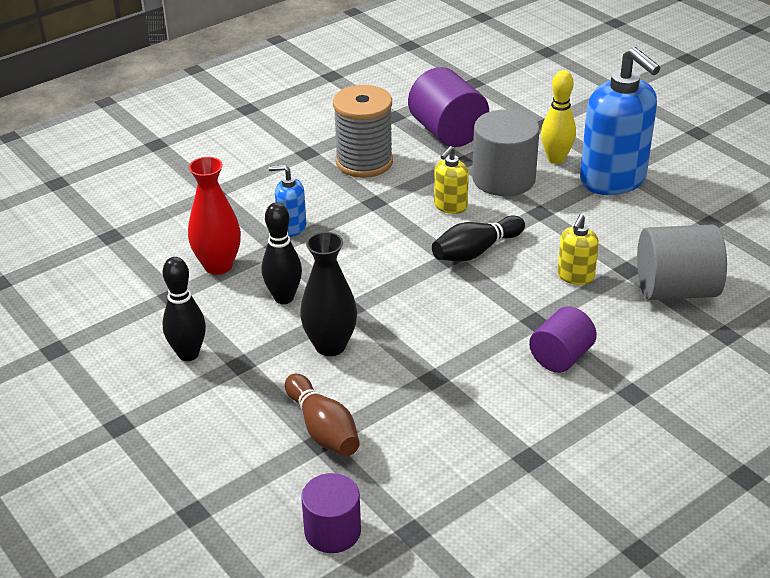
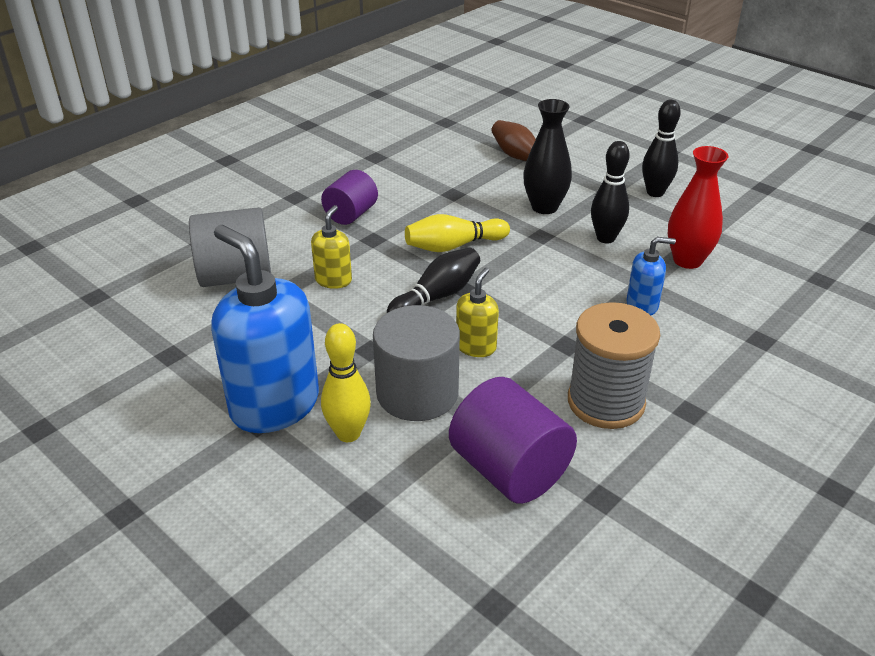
camera: 170 degrees right, 0 degrees up
(332, 531) = (494, 119): purple cylinder -> none
(448, 303) = (453, 246): none -> yellow bowling pin

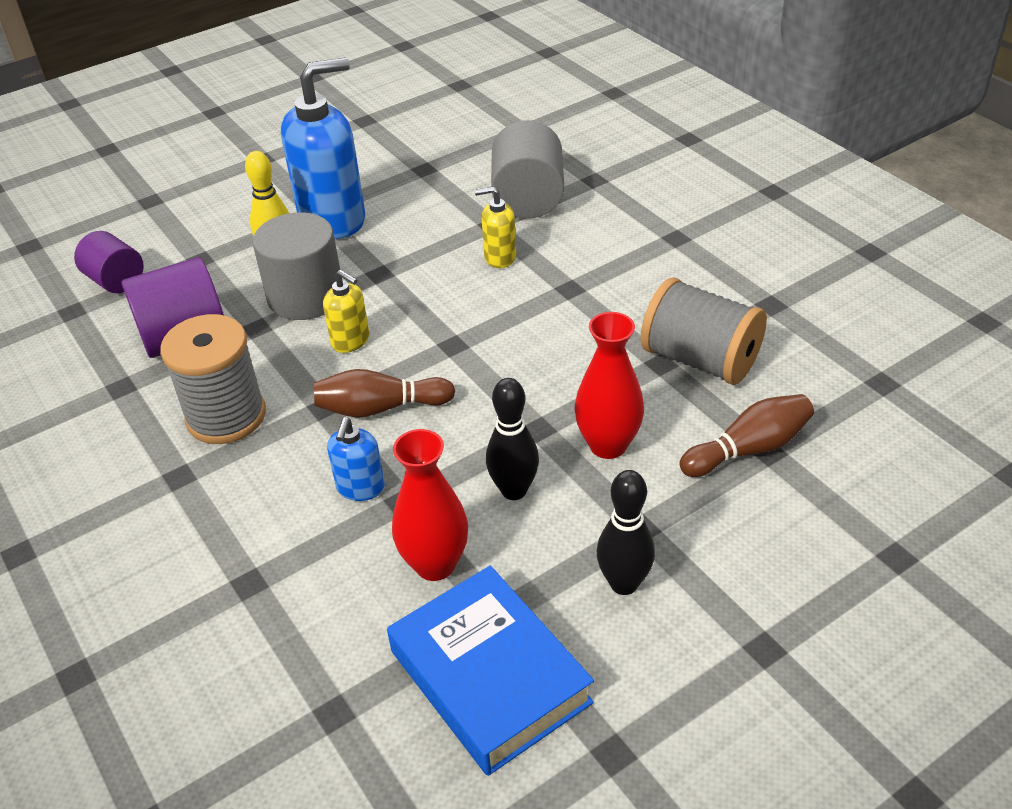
camera: 105 degrees right, 5 degrees up
(333, 280) = (499, 257): yellow soap dispenser -> yellow soap dispenser turned 150 degrees clockwise
(351, 214) = (627, 275): purple cylinder -> purple cylinder (116, 281)
(437, 296) = (444, 324): black bowling pin -> none
(444, 179) = (700, 360): none -> grey spool
(453, 246) = (537, 348): yellow bowling pin -> none
(544, 207) = (608, 445): black vase -> red vase
(554, 312) = (380, 408): none -> brown bowling pin
(751, 228) = (490, 676): none -> blue book

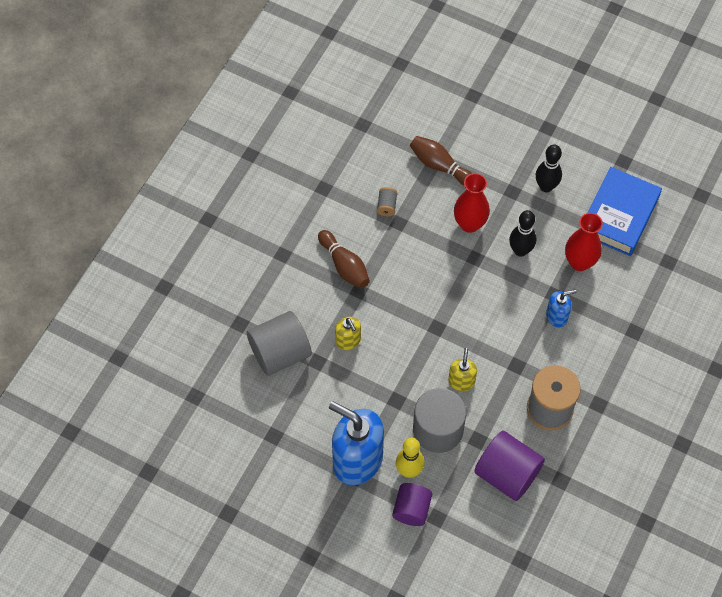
camera: 120 degrees left, 20 degrees up
(116, 281) = (482, 554): purple cylinder -> purple cylinder (411, 509)
(380, 408) = (502, 337): brown bowling pin -> brown bowling pin (344, 265)
(700, 360) = (386, 206): grey spool -> grey spool, size x0.42

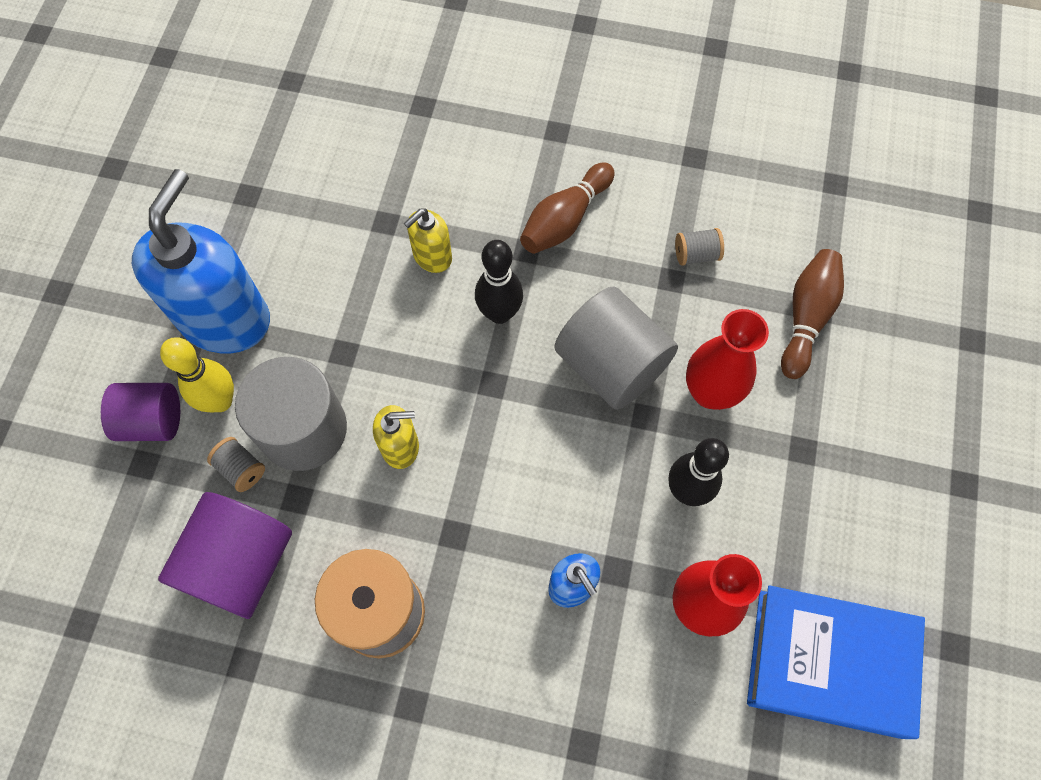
camera: 75 degrees right, 5 degrees up
(280, 353) = (387, 169): grey cylinder -> grey cylinder (611, 364)
(453, 465) = (241, 469): none -> grey spool
(546, 186) = (837, 508): black bowling pin -> black bowling pin (499, 313)

